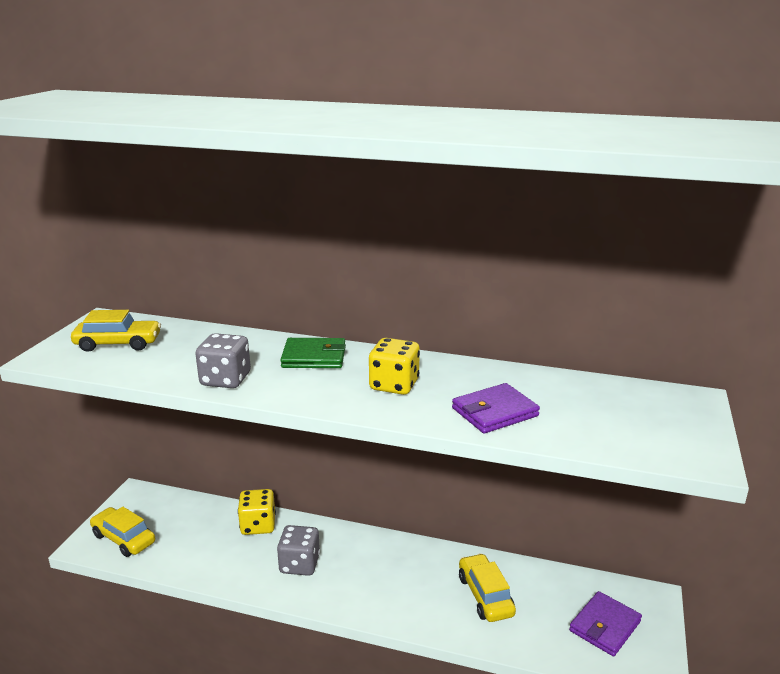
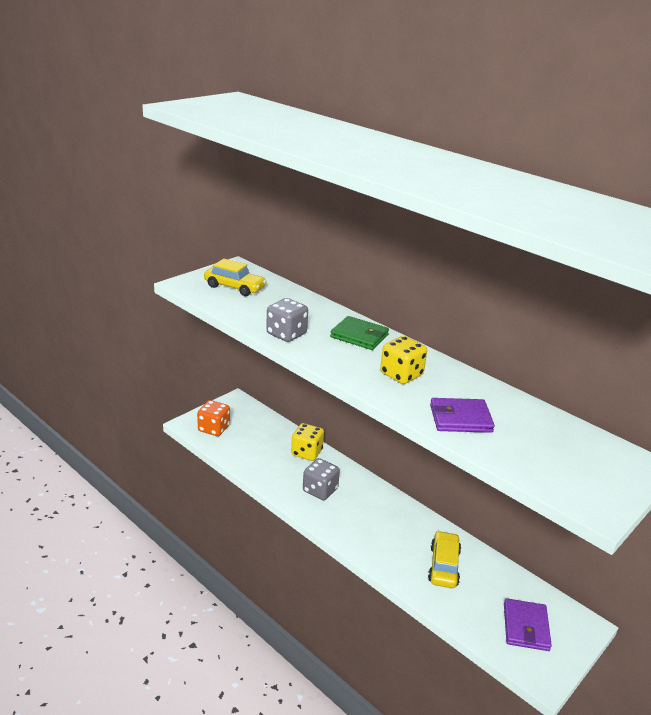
camera: 25 degrees right, 5 degrees up
(124, 538) = (214, 428): yellow car -> orange dice
(605, 626) = (526, 627): purple wallet -> purple wallet turned 60 degrees counterclockwise

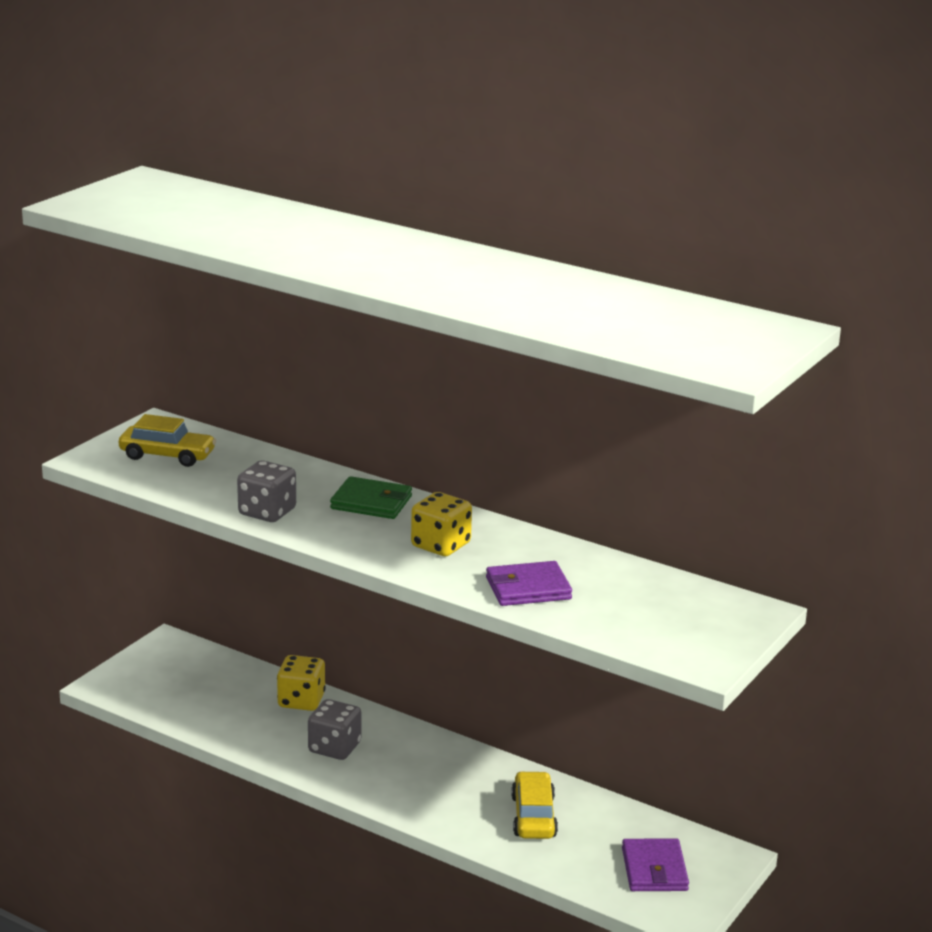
camera: 10 degrees left, 5 degrees down
(214, 428) = (145, 686): orange dice -> none

